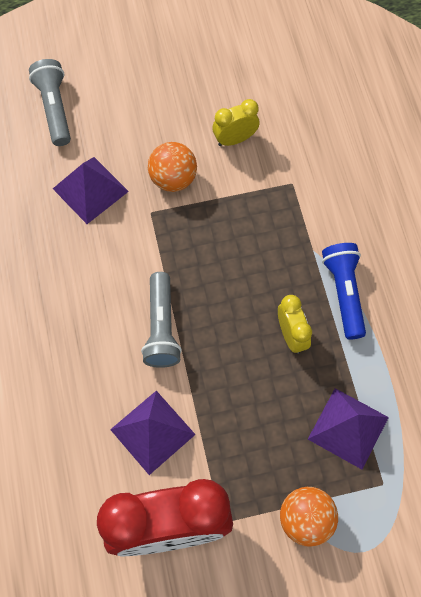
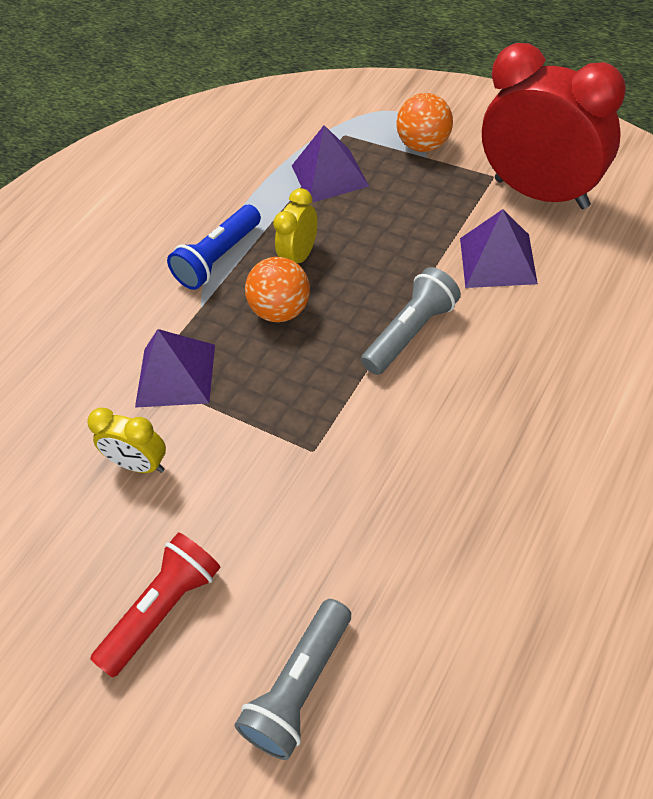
camera: 130 degrees left, 15 degrees down
(90, 190) = (356, 528): purple pyramid -> purple pyramid (176, 375)
(147, 92) = (164, 610): none -> red flashlight
(173, 179) = (251, 470): orange ball -> orange ball (281, 311)

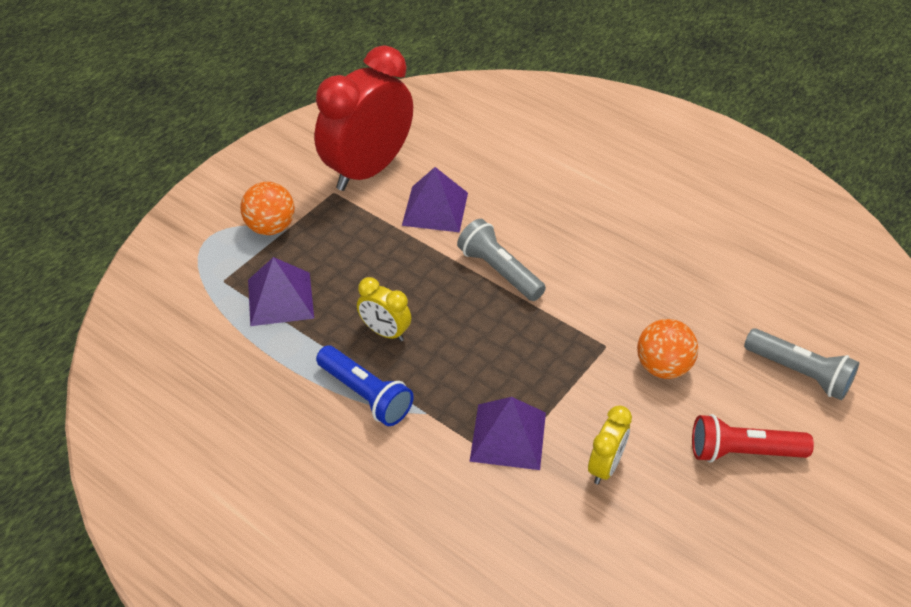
camera: 90 degrees left, 5 degrees down
(164, 610) = (743, 452): red flashlight -> red flashlight turned 45 degrees counterclockwise
(281, 311) = (450, 352): orange ball -> orange ball (662, 367)

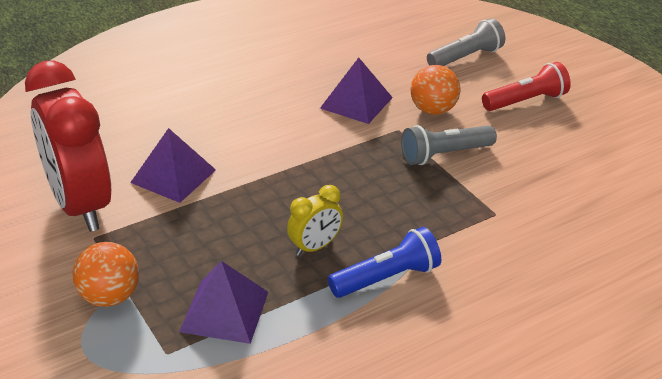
camera: 70 degrees left, 10 degrees down
(499, 271) = (281, 160): grey flashlight -> grey flashlight (444, 155)
(508, 436) = (469, 204): purple pyramid -> purple pyramid (356, 102)
(605, 466) = (517, 164): yellow clock -> none
(743, 452) = (525, 101): red flashlight -> red flashlight turned 135 degrees counterclockwise

